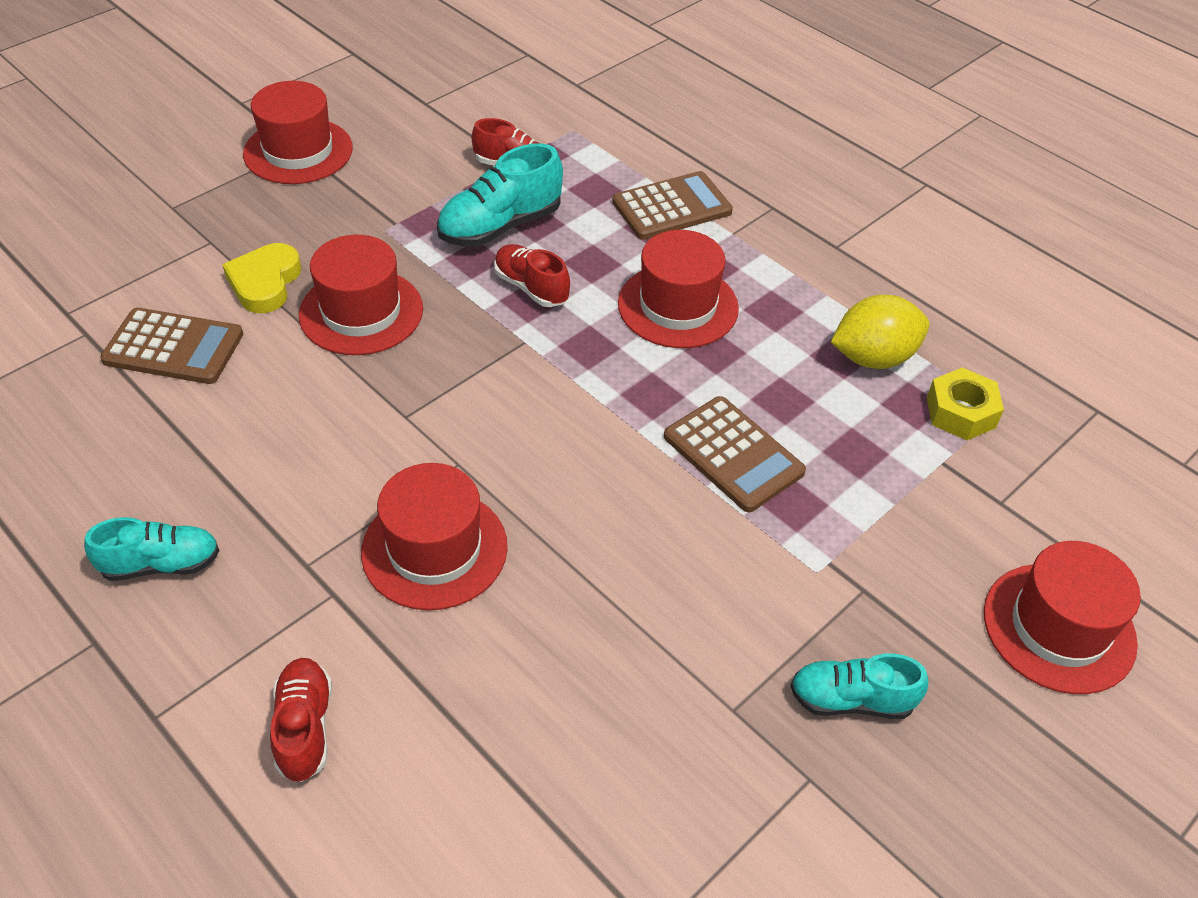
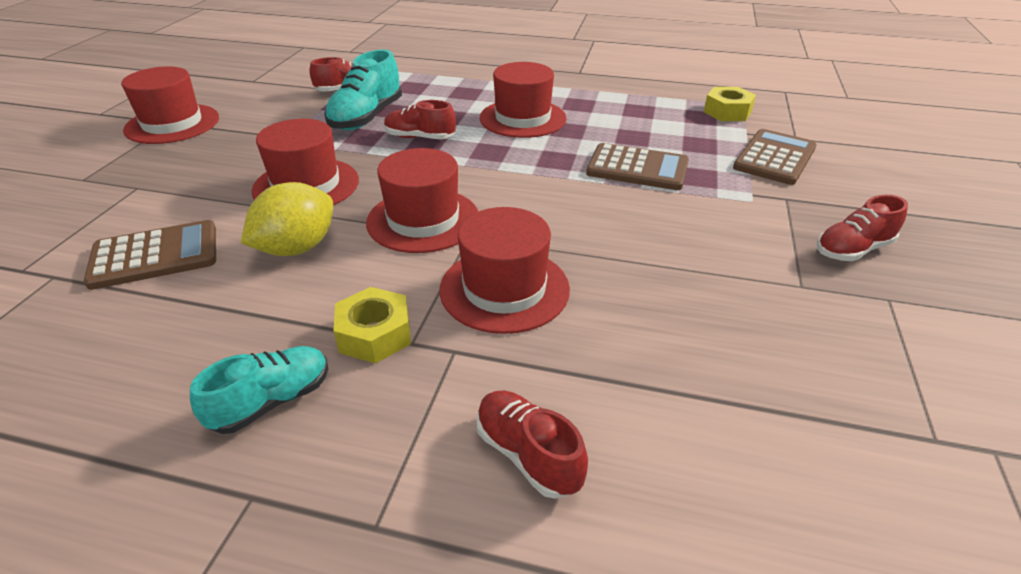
camera: 30 degrees left, 10 degrees down
(265, 282) = (208, 194): yellow heart -> none
(284, 539) = (375, 334): none -> yellow nut
(672, 207) = (468, 82): brown calculator -> brown calculator (774, 158)
(851, 700) = (852, 250): turquoise shoe -> red shoe
(873, 357) = (656, 106): yellow lemon -> yellow lemon (297, 248)
(1059, 627) = (894, 175): red hat -> red hat (423, 220)

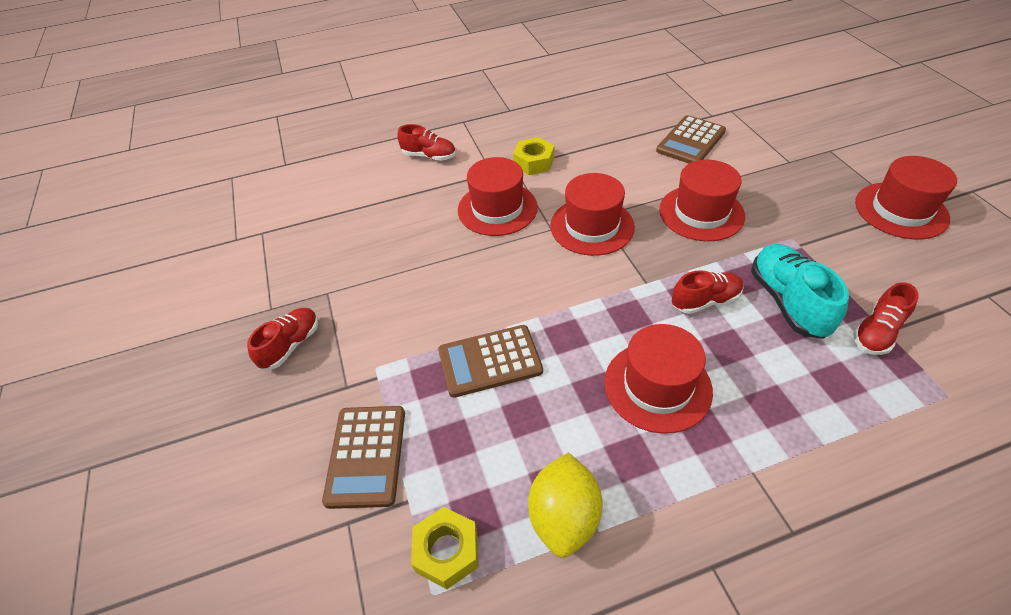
camera: 150 degrees right, 10 degrees up
(272, 401) = (540, 128): turquoise shoe -> none
(297, 248) = (632, 177): yellow lemon -> yellow lemon (564, 517)

